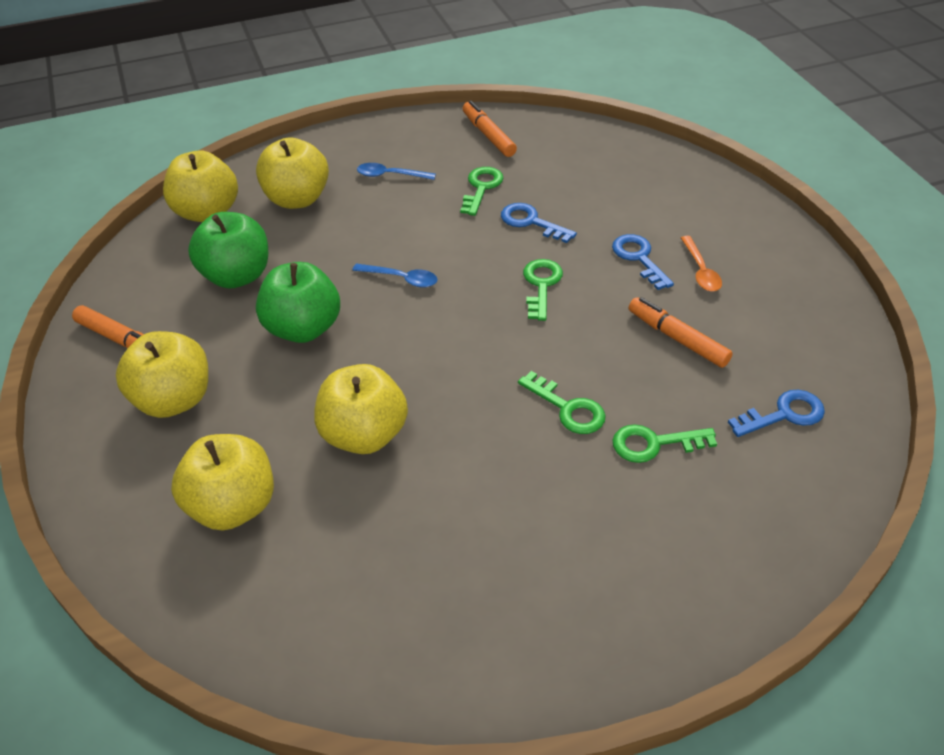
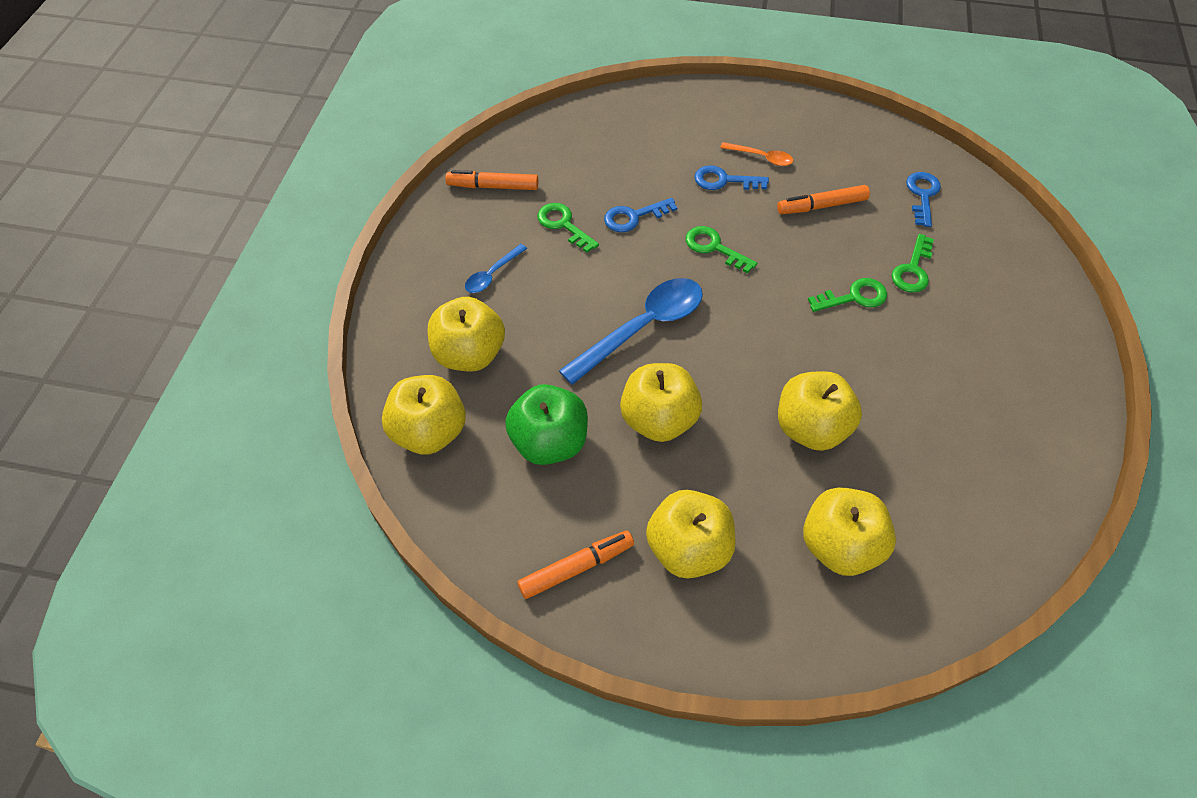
camera: 60 degrees left, 10 degrees up
(303, 328) = (658, 420): green apple -> yellow apple
(401, 279) = (643, 328): blue spoon -> blue spoon, size x2.02

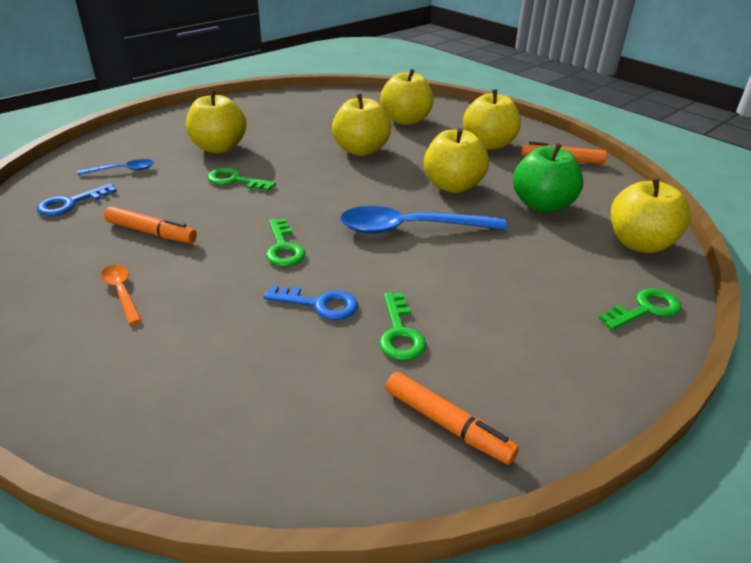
camera: 145 degrees left, 20 degrees down
(469, 354) = (579, 274): yellow apple -> yellow apple (219, 148)
(492, 274) = (517, 324): blue spoon -> blue spoon (122, 170)
(724, 180) = (190, 291): blue key -> none
(912, 270) = (172, 175): green key -> green key (645, 309)

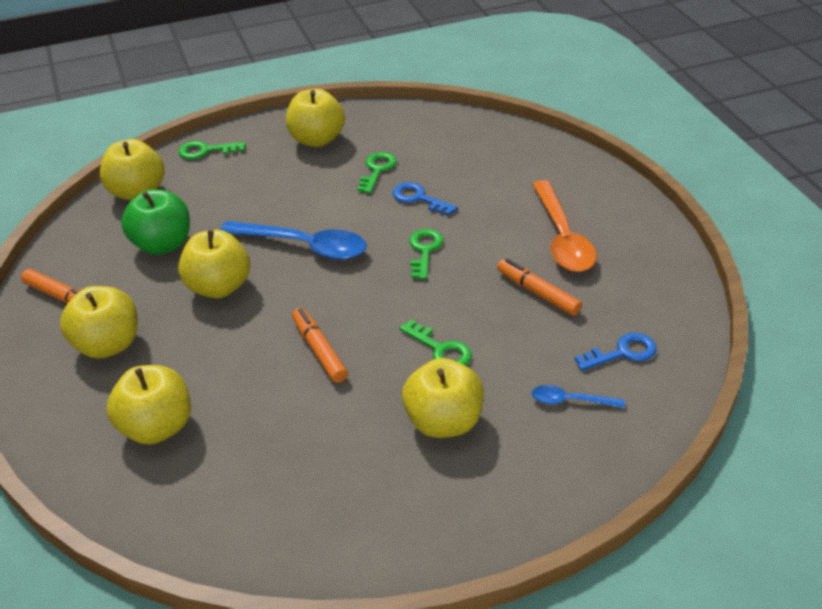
camera: 155 degrees left, 5 degrees up
(121, 292) = (562, 238): orange spoon -> orange spoon, size x2.02
(361, 150) = (268, 371): yellow apple -> yellow apple (317, 140)
(447, 424) = (385, 125): orange marker -> orange marker (319, 351)

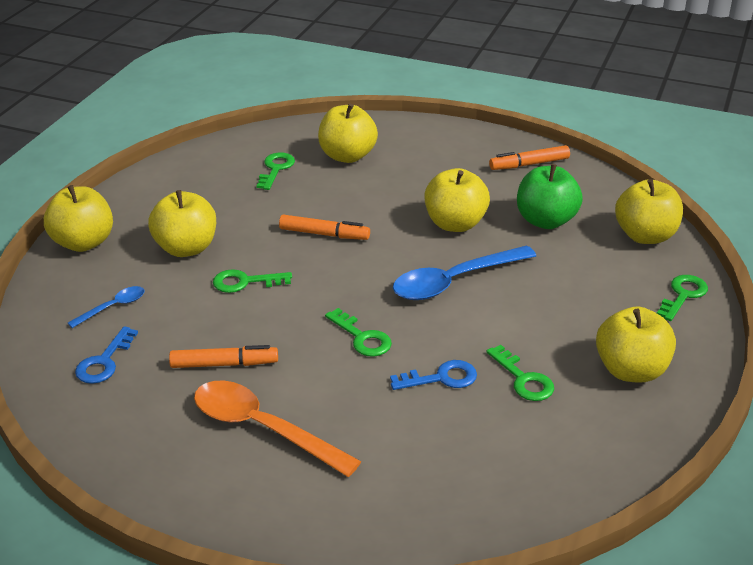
camera: 130 degrees right, 5 degrees down
(108, 345) = (451, 164): yellow apple -> yellow apple (83, 243)
(238, 465) = (276, 169): none -> green key

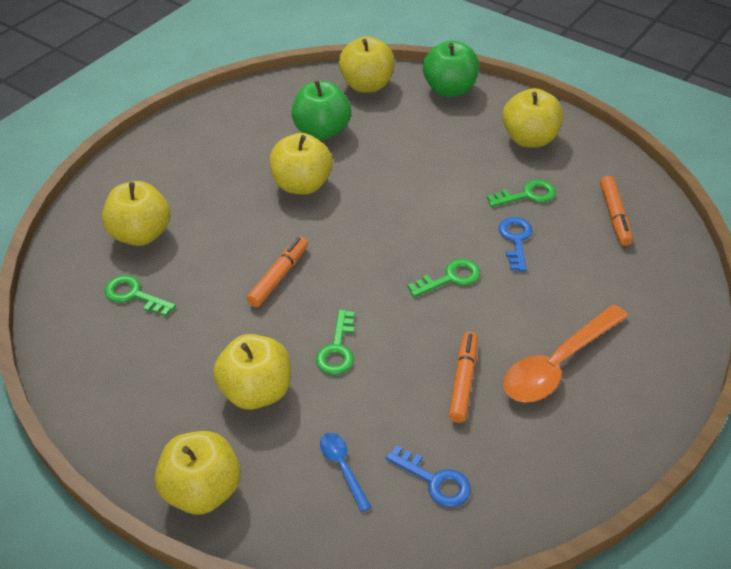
camera: 75 degrees left, 10 degrees up
(454, 281) = (389, 204): blue spoon -> none
(529, 164) = (227, 118): orange marker -> orange marker (614, 215)
(683, 295) = (449, 89): green key -> green apple

